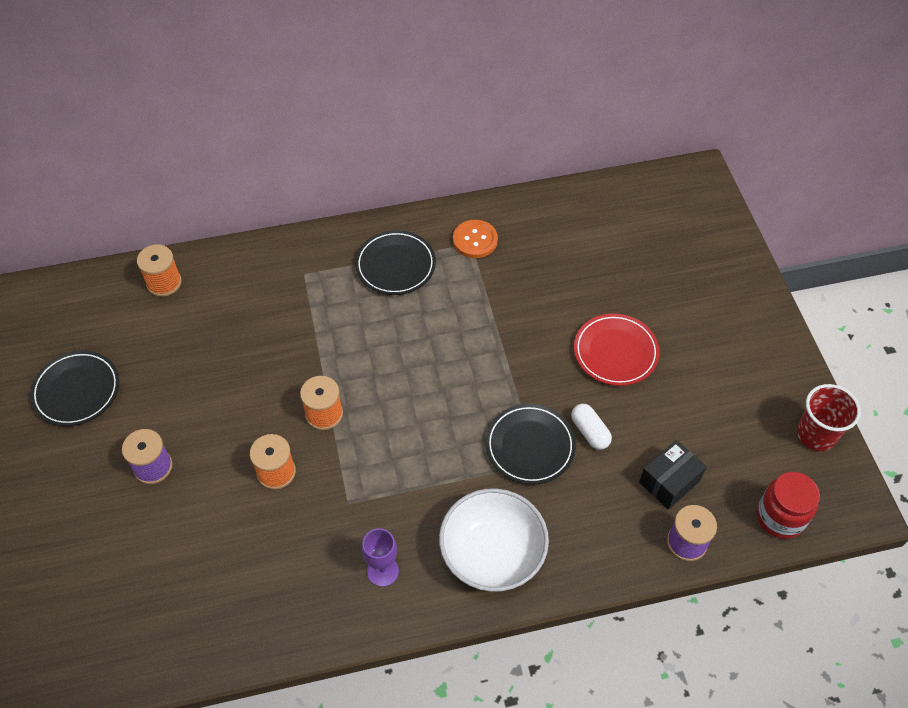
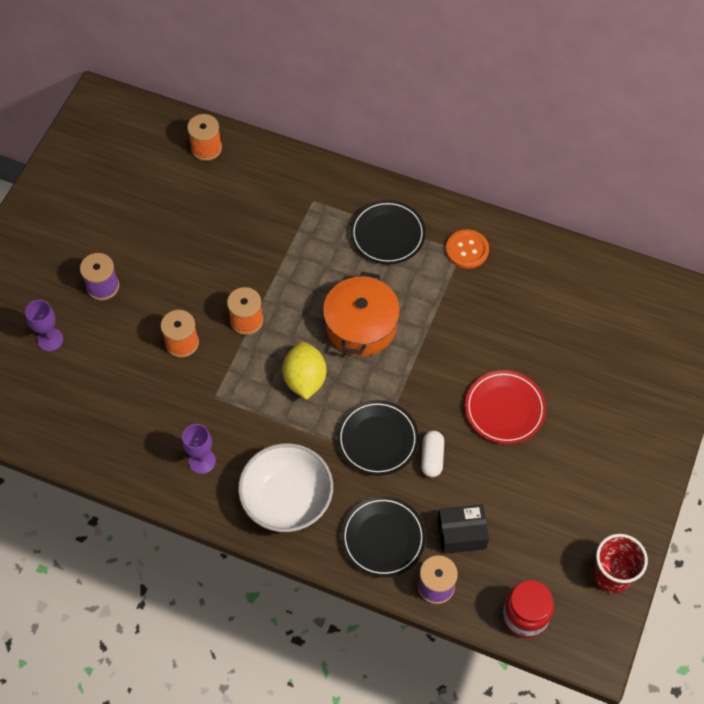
camera: 35 degrees right, 5 degrees up
(77, 391) = (90, 198): black plate -> black plate (383, 538)
(134, 552) = (50, 339): none -> purple goblet
(421, 434) = (305, 379): none -> yellow lemon
(434, 356) = (361, 325): none -> orange pot

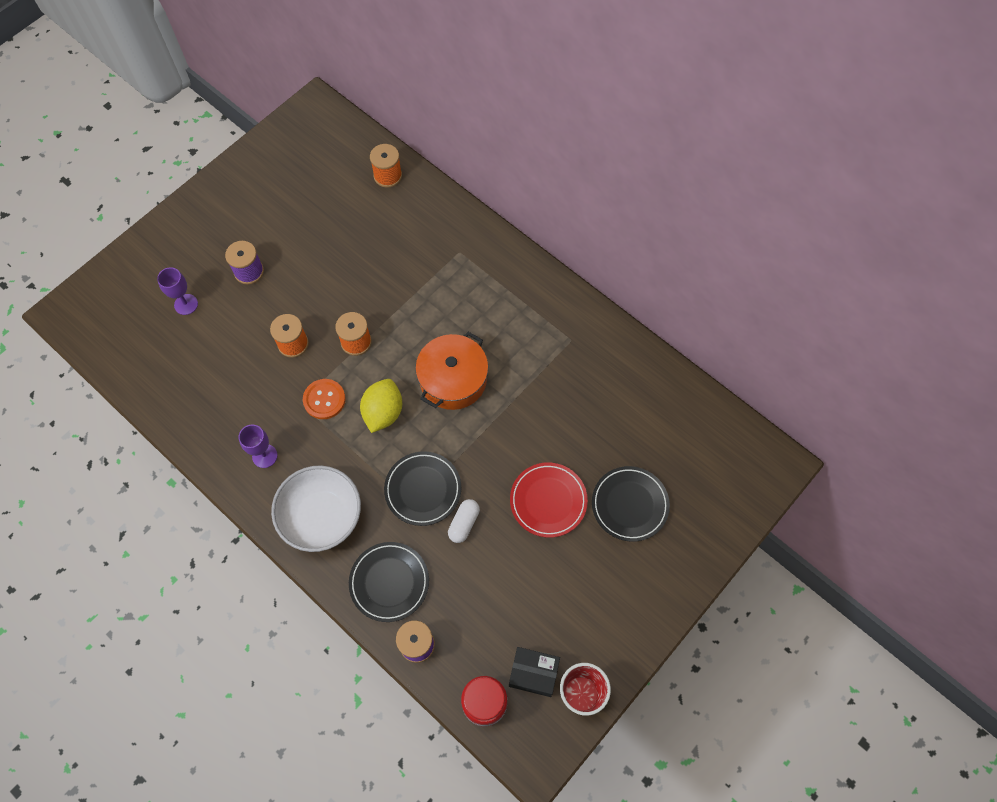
camera: 20 degrees right, 5 degrees up
(387, 235) = (511, 304): black plate -> black plate (629, 505)
(461, 534) = (460, 604): black box -> black box (533, 673)
(467, 250) = (576, 341): orange button -> orange button (324, 399)

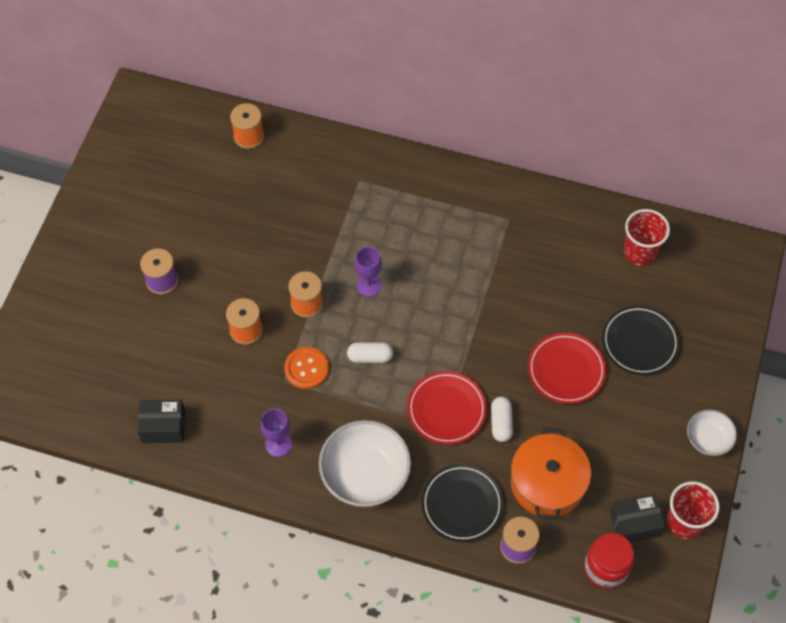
camera: 25 degrees left, 5 degrees down
(181, 398) = (163, 427): none -> black box
(186, 304) = (116, 337): purple goblet -> purple goblet (369, 285)
(383, 412) = (370, 357): yellow lemon -> white capsule
(423, 489) = (446, 409): black plate -> red plate
(453, 379) = (419, 299): orange pot -> orange pot (547, 483)
(644, 625) = (708, 439): none -> white bowl
(675, 420) = (640, 252): none -> red cup

